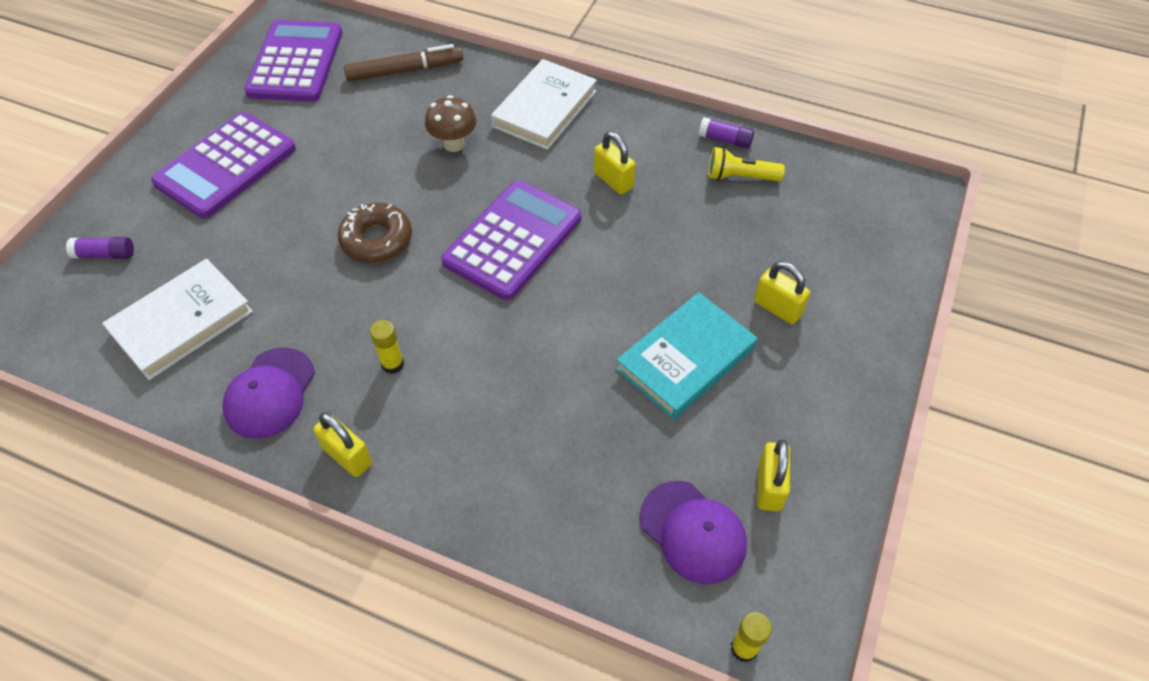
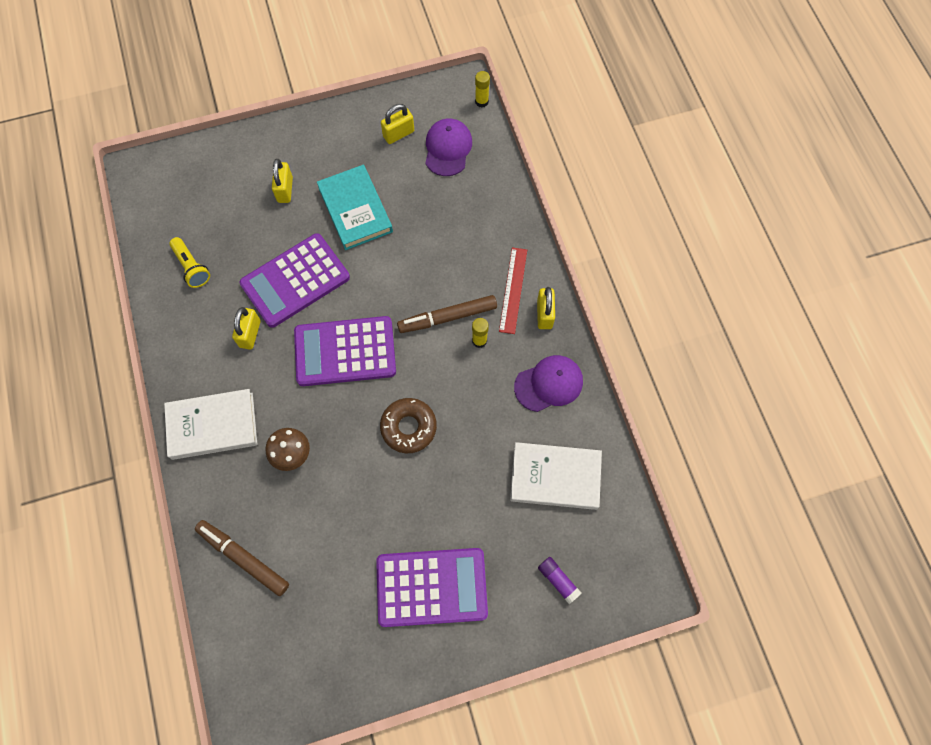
camera: 130 degrees left, 15 degrees up
(296, 62) = (296, 652): purple calculator -> purple calculator (295, 280)
(413, 447) = (513, 290): none -> red ruler
(453, 354) = (447, 317): none -> brown marker
(685, 359) = (355, 210): turquoise book -> turquoise book turned 60 degrees clockwise
(725, 140) = (161, 296): purple glue stick -> none

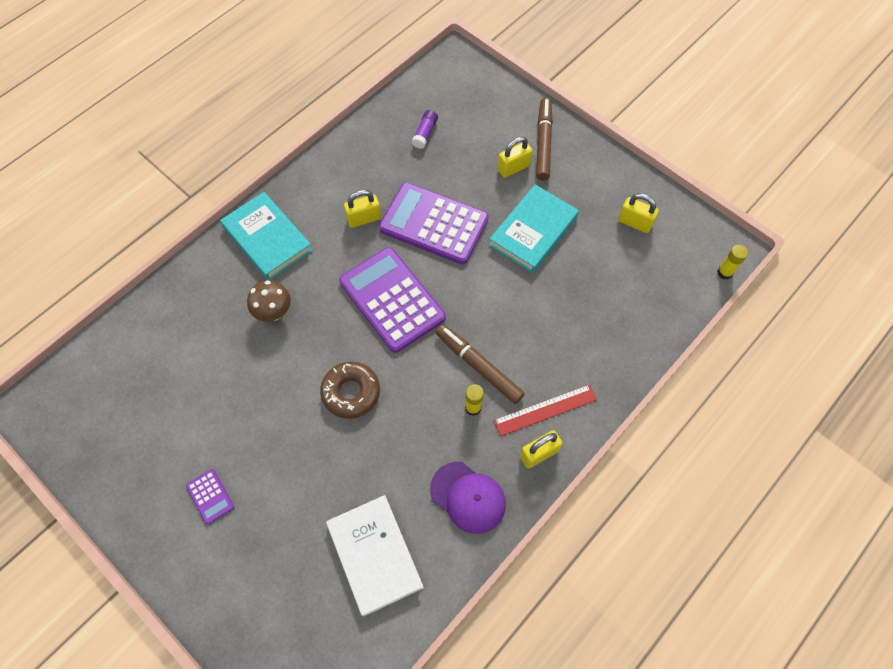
camera: 60 degrees right, 5 degrees down
(191, 267) = (396, 144): yellow flashlight -> none
(213, 426) = (267, 239): white book -> turquoise book
(243, 558) = (166, 327): brown marker -> brown marker (543, 143)
(431, 587) = (210, 496): purple calculator -> purple calculator, size x0.42
(448, 149) = (651, 271): purple cap -> none
(558, 580) = (271, 614): purple glue stick -> purple glue stick (425, 133)

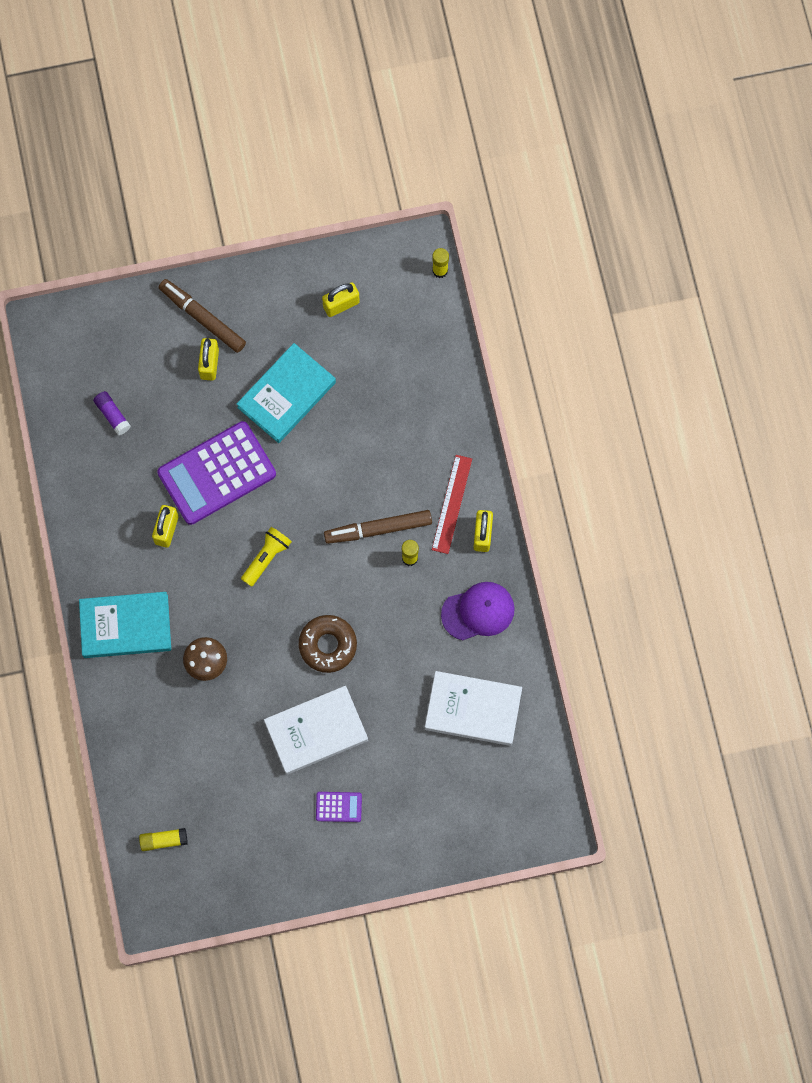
camera: 55 degrees left, 10 degrees up
(101, 375) = (164, 840): none -> yellow glue stick
(269, 432) = (316, 731): none -> white book
(392, 300) = (266, 558): purple calculator -> yellow flashlight
(533, 231) = (286, 395): turquoise book -> turquoise book turned 60 degrees clockwise

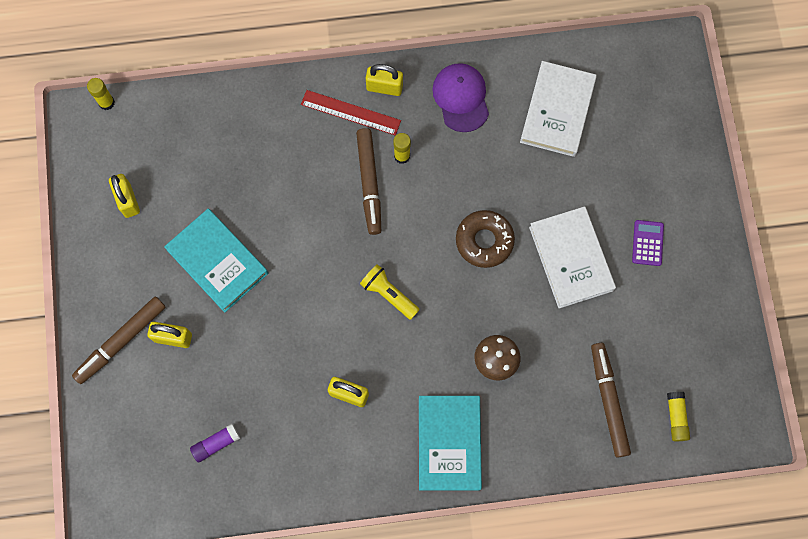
camera: 85 degrees left, 0 degrees up
(176, 774) = (608, 401): none -> brown marker
(217, 473) = (293, 338): purple calculator -> none

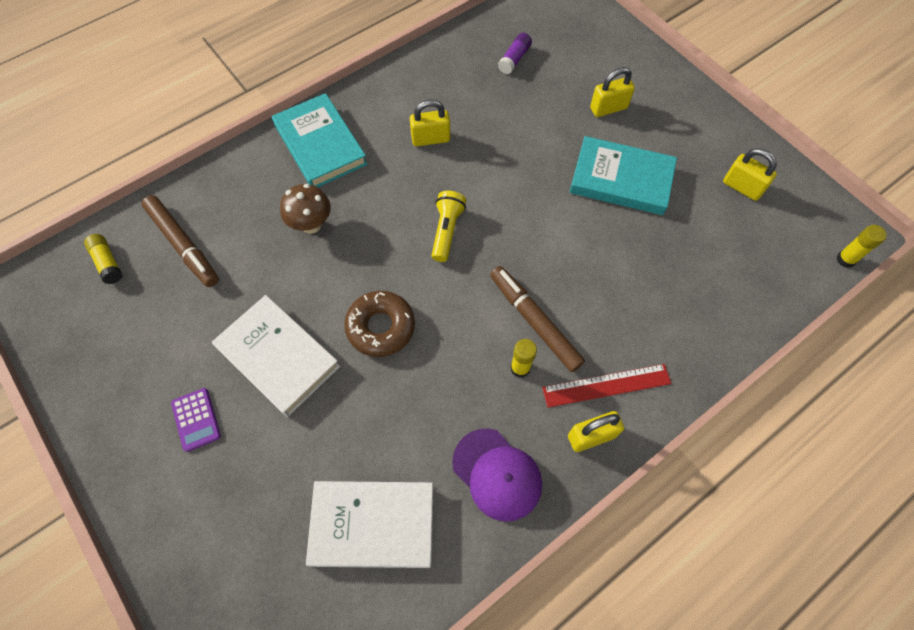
camera: 150 degrees right, 10 degrees down
(121, 341) = (647, 86): brown marker -> none
(389, 294) = (447, 231): yellow flashlight -> yellow flashlight turned 90 degrees counterclockwise
(557, 111) = (373, 525): white book -> white book turned 75 degrees counterclockwise

